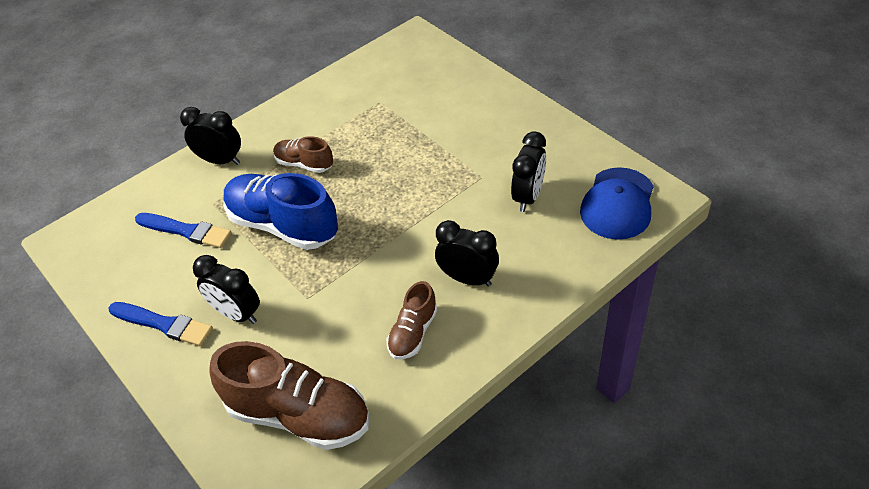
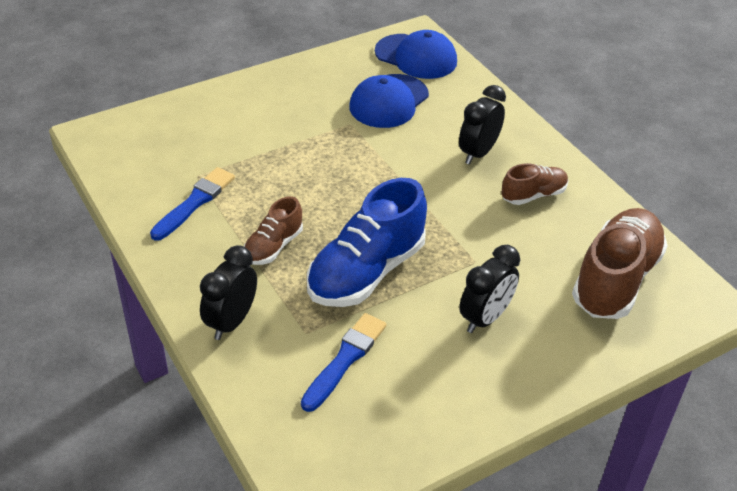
camera: 85 degrees left, 5 degrees down
(163, 324) = (487, 383): blue brush -> blue brush (194, 202)
(413, 333) = (533, 195): brown shoe -> brown shoe turned 60 degrees counterclockwise
(528, 197) = (389, 101): black clock -> blue cap

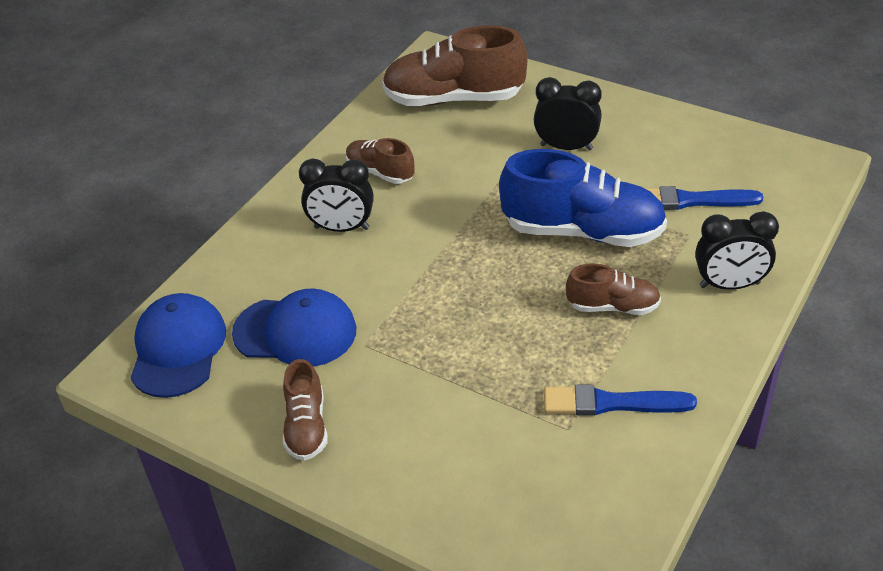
camera: 115 degrees left, 0 degrees up
(306, 82) = (306, 427): none -> brown shoe

